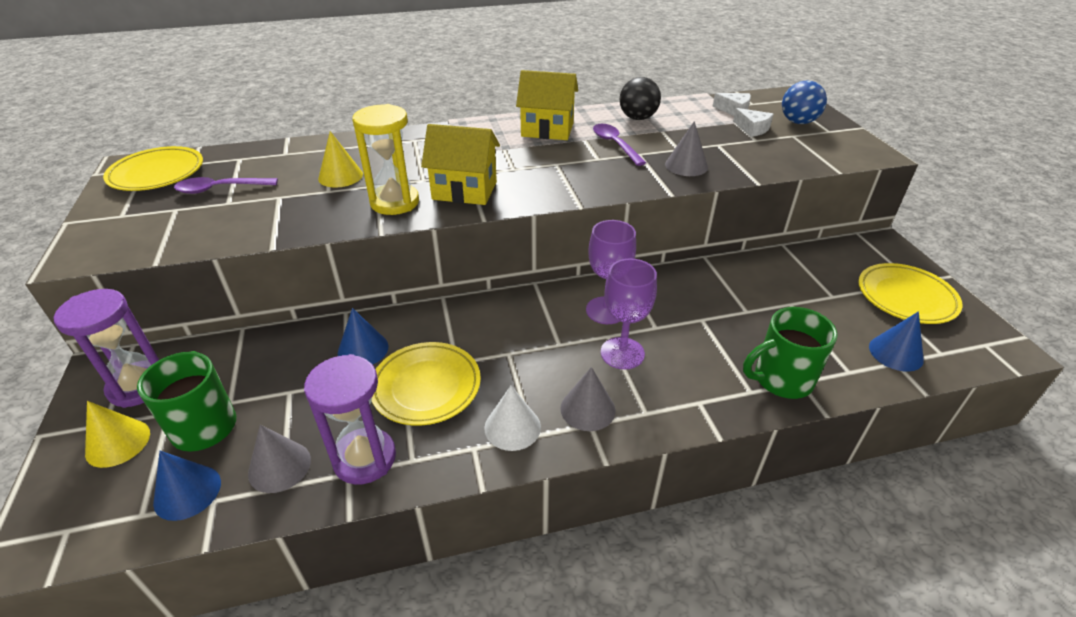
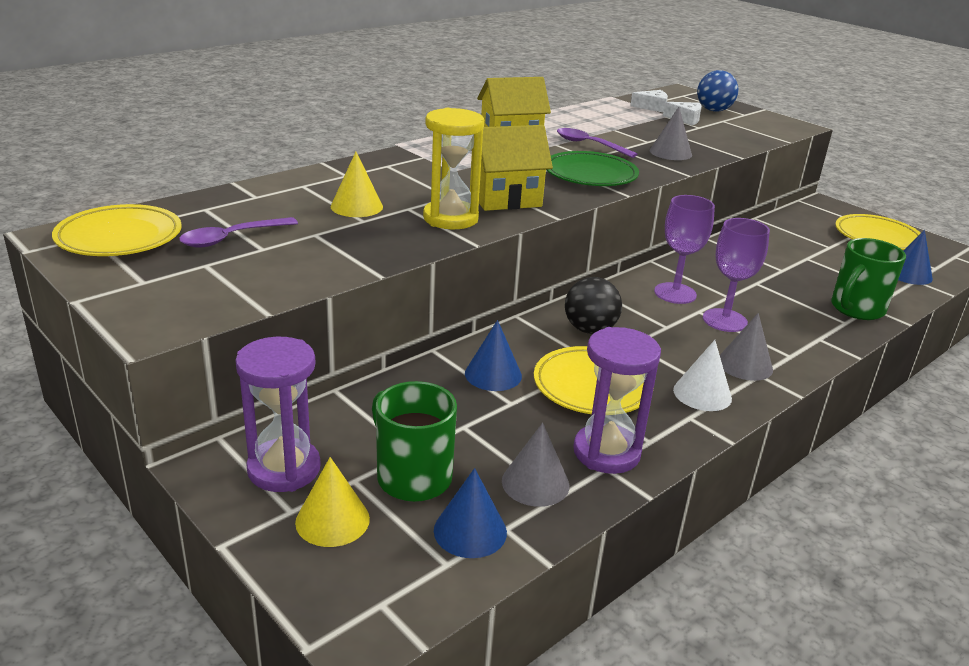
camera: 30 degrees left, 10 degrees down
(573, 178) = (590, 175): none -> green plate
(637, 118) = (579, 122): black ball -> black ball (589, 330)

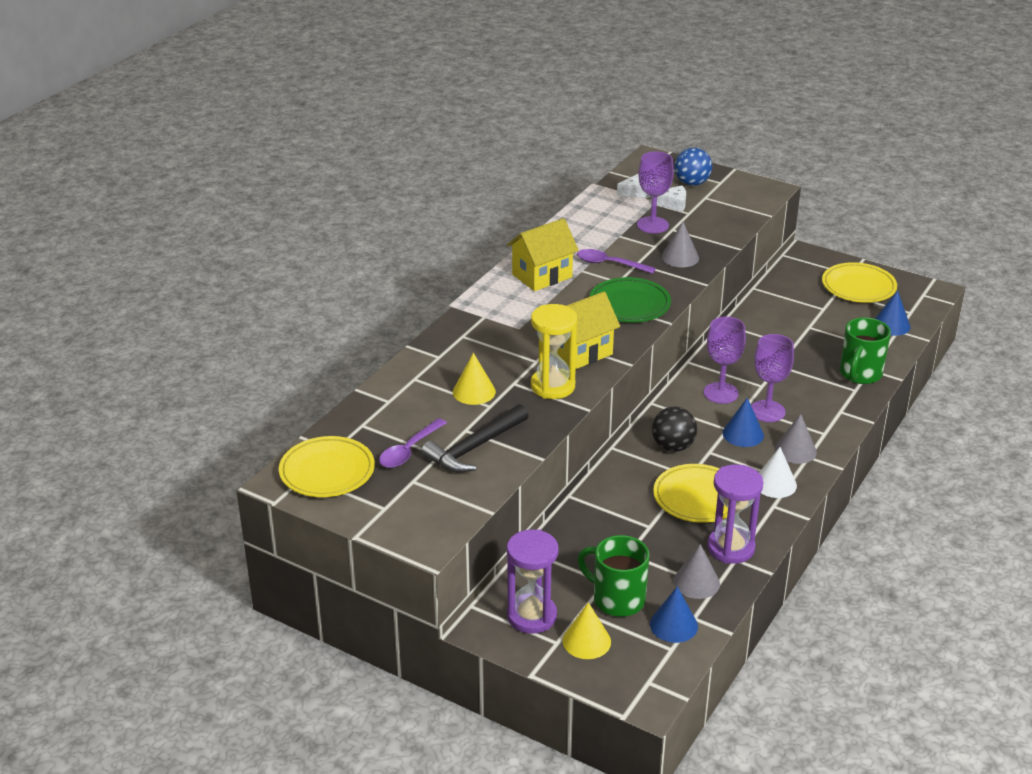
camera: 15 degrees left, 5 degrees up
(309, 250) = (474, 448): none -> black hammer
(493, 374) = (624, 506): blue cone -> blue cone (743, 434)
(654, 128) = (652, 225): none -> purple goblet

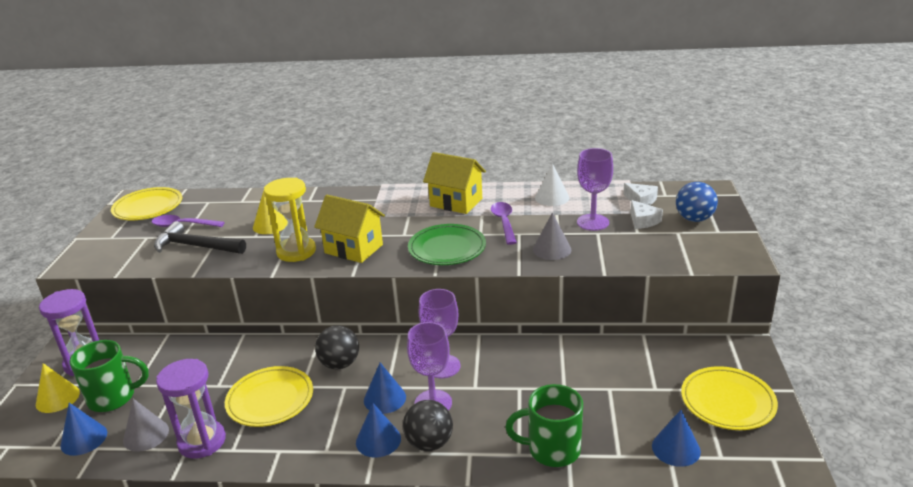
camera: 65 degrees right, 5 degrees down
(617, 599) = (113, 398): green mug -> green mug turned 75 degrees clockwise
(775, 484) = (314, 442): white cone -> white cone (552, 197)
(795, 450) = (378, 440): grey cone -> blue cone
(816, 426) = (429, 443): none -> black ball

